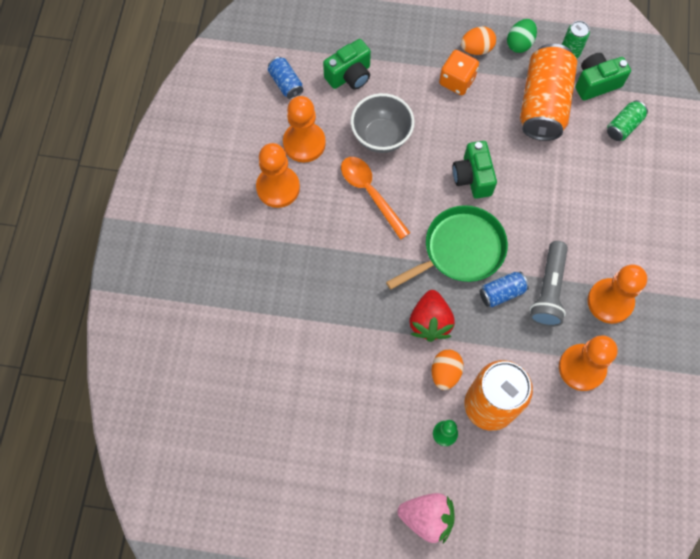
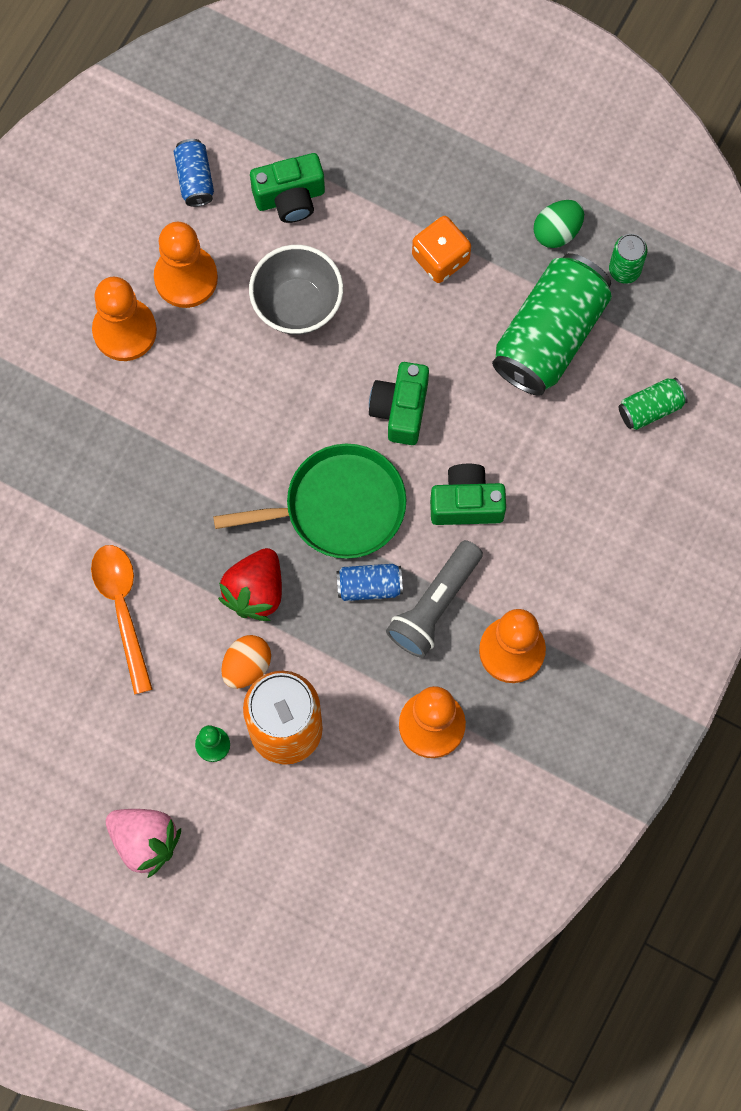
camera: 20 degrees right, 5 degrees up
(370, 193) = (249, 383): orange spoon -> orange spoon (122, 609)
(476, 49) = (490, 218): orange egg -> none
(543, 104) = (550, 335): orange can -> green can
(596, 83) = (641, 330): green camera -> green camera (466, 503)

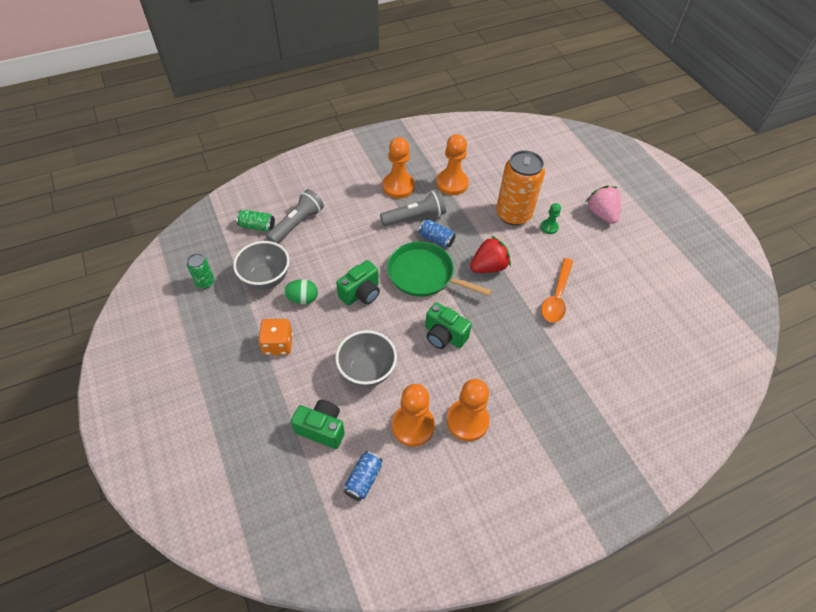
camera: 145 degrees left, 20 degrees down
(246, 666) = (513, 244): orange egg -> none
(466, 503) = (367, 242): green camera -> green camera (444, 336)
(550, 335) = (266, 279): green can -> grey bowl
(557, 231) = (214, 318): green egg -> green egg (302, 299)
(598, 456) = (297, 224): none -> grey flashlight

